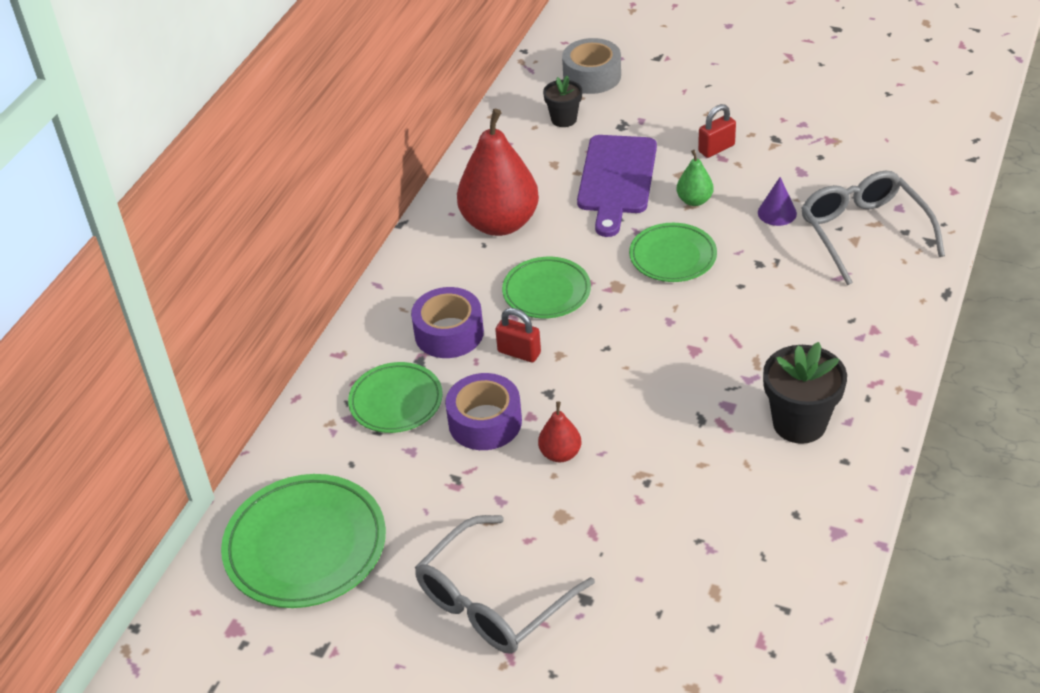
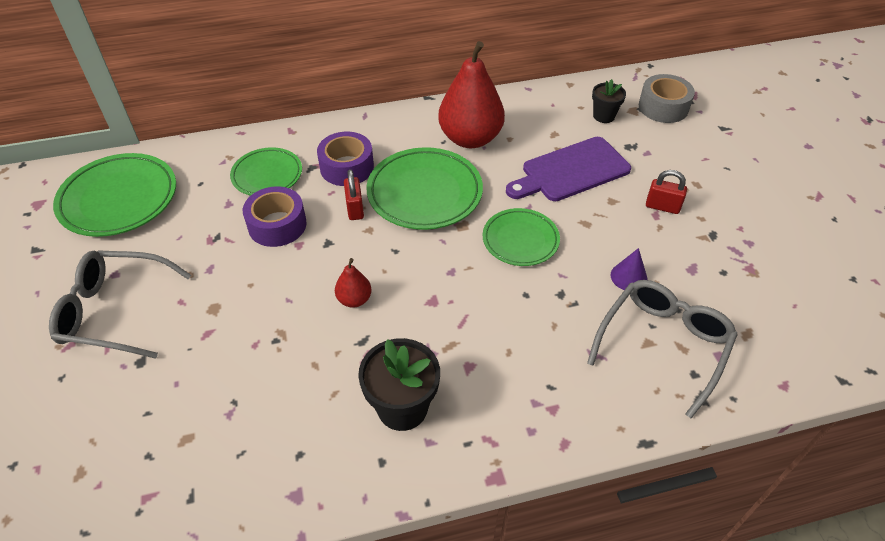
camera: 50 degrees right, 5 degrees up
(546, 292) = (424, 193): green plate -> green plate, size x1.59
(560, 454) = (272, 278): red pear -> red pear (354, 299)
(694, 200) = (592, 222): green pear -> none

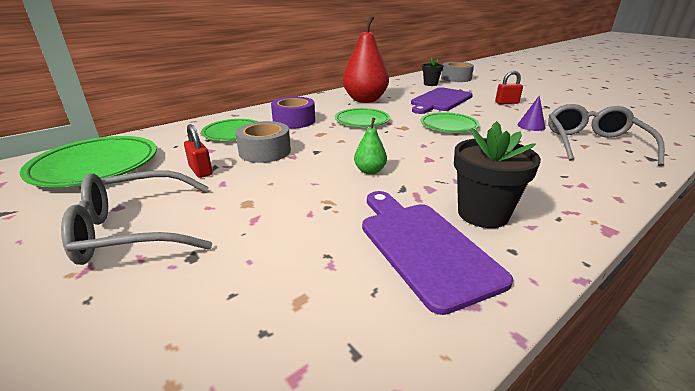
camera: 25 degrees left, 20 degrees down
(277, 225) = (265, 151): purple tape -> grey tape
(314, 425) = (424, 247): none -> purple cutting board
(354, 299) = (370, 171): red pear -> green pear
(355, 209) = (320, 134): red padlock -> red padlock (201, 171)
(424, 193) = (362, 121): green plate -> green plate, size x0.63

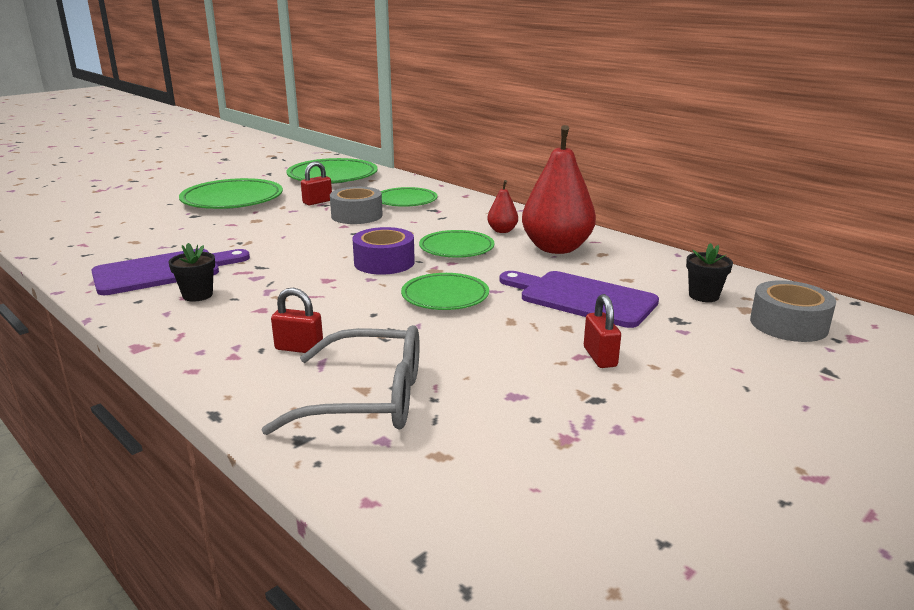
camera: 85 degrees right, 5 degrees down
(134, 230) = (232, 200): grey glasses -> green plate
(294, 121) = (449, 219): purple tape -> purple tape (384, 262)
(328, 109) = (502, 231): none -> red pear
(370, 171) = (302, 254): green pear -> none
(483, 214) = (197, 295): black flower pot -> black flower pot, size x0.60
(531, 126) = (455, 359): purple cone -> none
(552, 163) = (299, 348): none -> red padlock

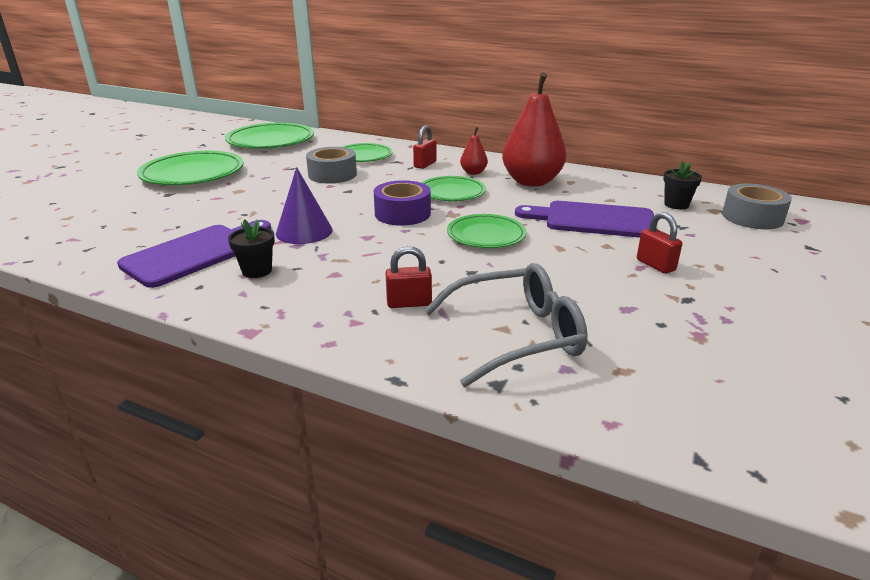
camera: 20 degrees left, 5 degrees up
(274, 266) = (304, 231): none -> purple cone
(317, 202) = (281, 166): red padlock -> red padlock (425, 164)

